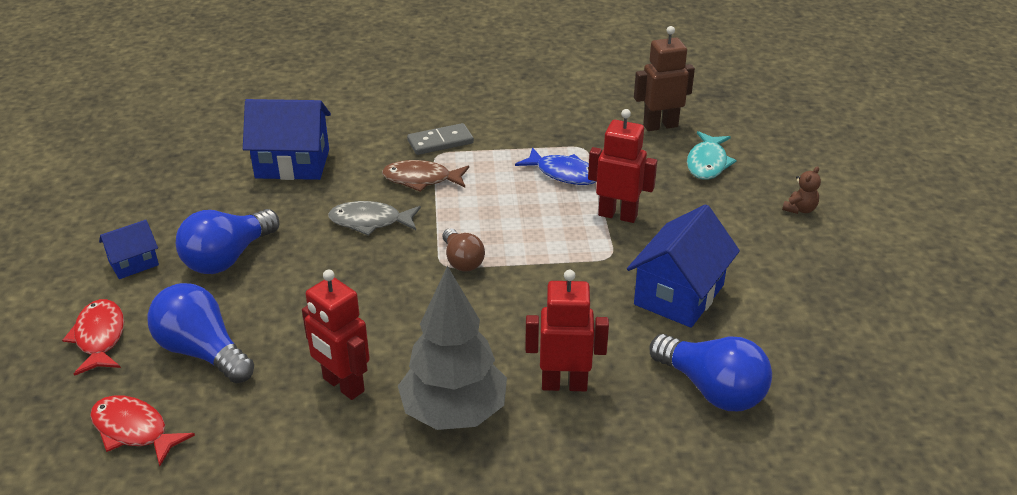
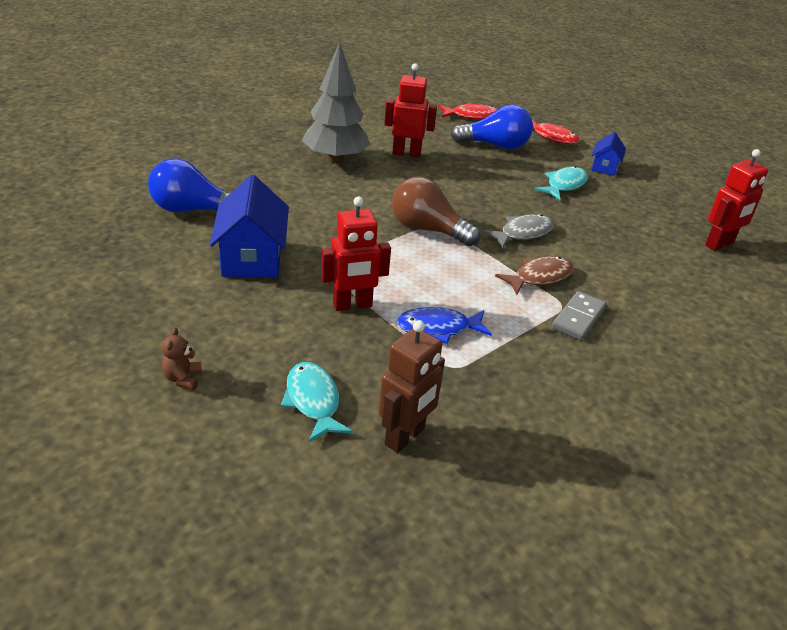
camera: 140 degrees right, 0 degrees up
(228, 258) = (564, 185): blue light bulb -> turquoise fish
(292, 164) = (643, 253): blue house -> none
(462, 261) = (428, 230): brown light bulb -> brown light bulb, size x1.65
(564, 384) = (287, 187): red robot -> red robot (719, 244)

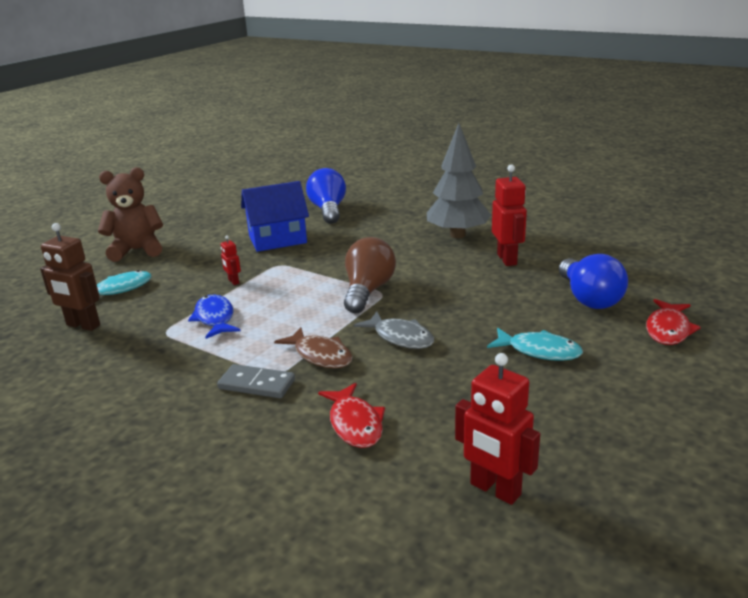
camera: 80 degrees right, 10 degrees down
(183, 378) = (137, 250): brown teddy bear -> brown teddy bear, size x2.27
(352, 305) = (233, 282): red robot -> red robot, size x0.50
(472, 116) = (648, 276): red fish -> red fish (355, 424)
(604, 167) = (629, 376): blue house -> none

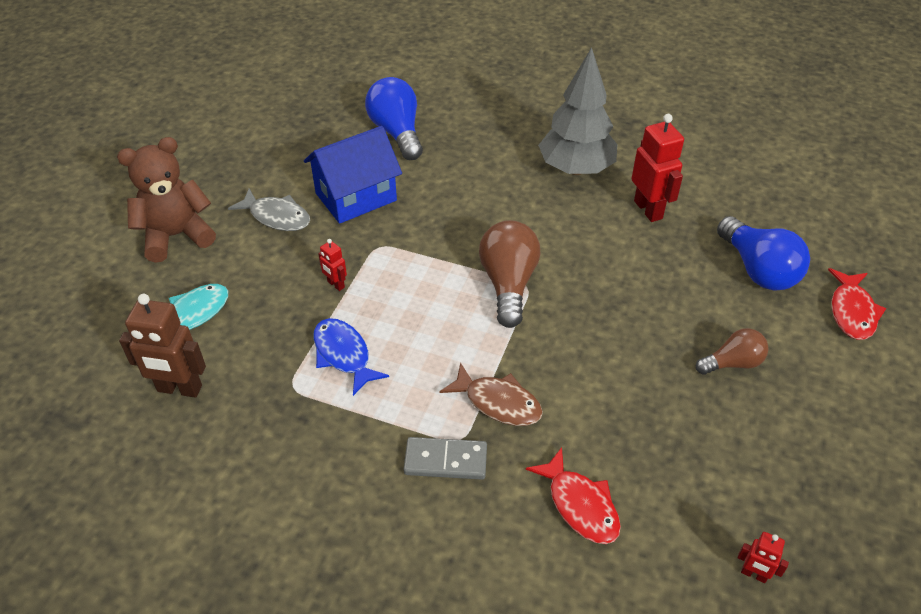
camera: 15 degrees left, 20 degrees up
(400, 337) = (576, 360): grey fish -> grey fish (276, 217)
(495, 490) = (753, 574): red robot -> red robot, size x0.50
(539, 351) = (732, 363): turquoise fish -> brown light bulb

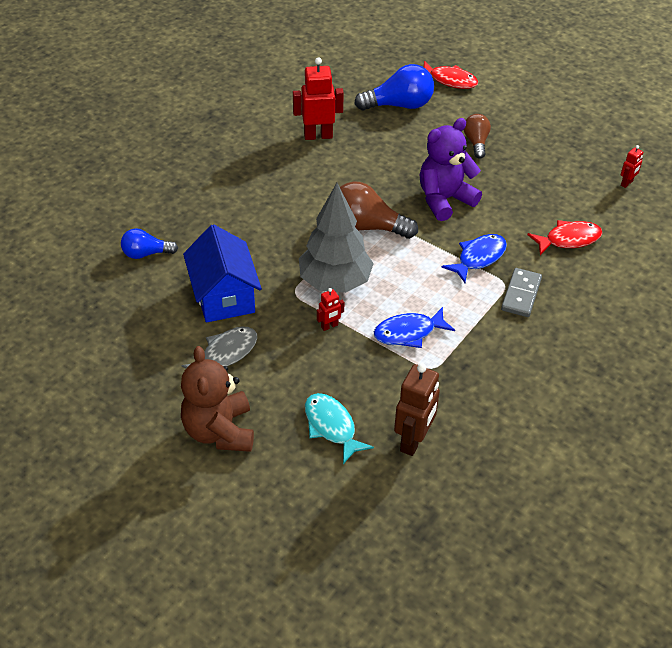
camera: 75 degrees left, 0 degrees up
(397, 132) = (146, 253): blue light bulb -> blue light bulb, size x0.60
(498, 402) = (478, 258): brown fish -> blue fish
(575, 169) = (253, 159): grey tree -> grey tree (335, 282)
(594, 348) = (444, 200): none -> purple teddy bear

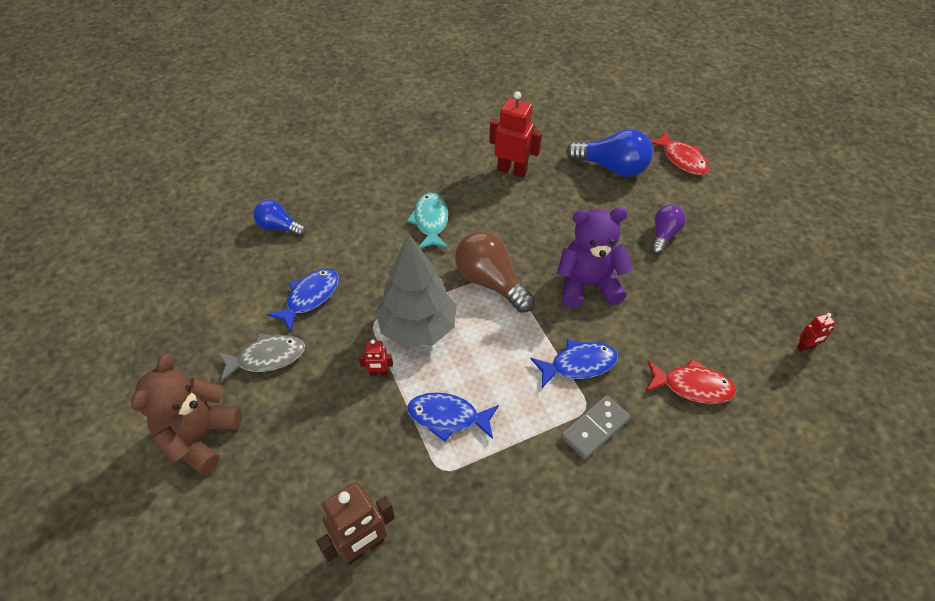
camera: 30 degrees right, 5 degrees up
(224, 296) = (310, 297): blue house -> blue fish
(331, 426) = (299, 486): turquoise fish -> turquoise fish (430, 221)
(476, 142) = (664, 235): brown light bulb -> purple light bulb

